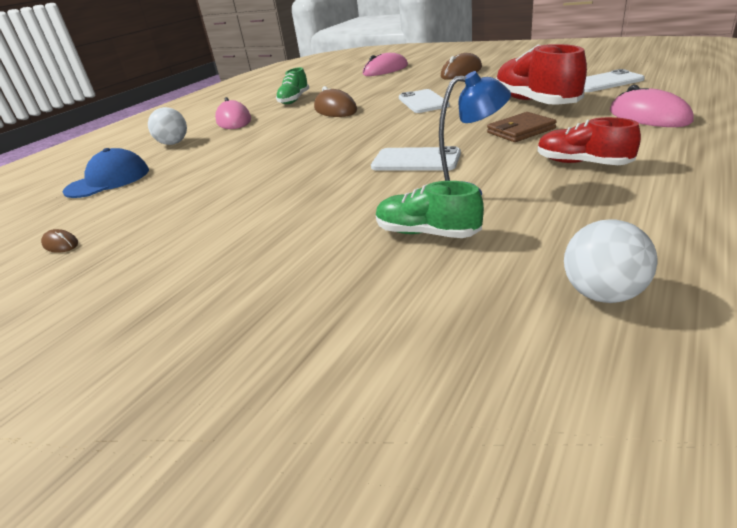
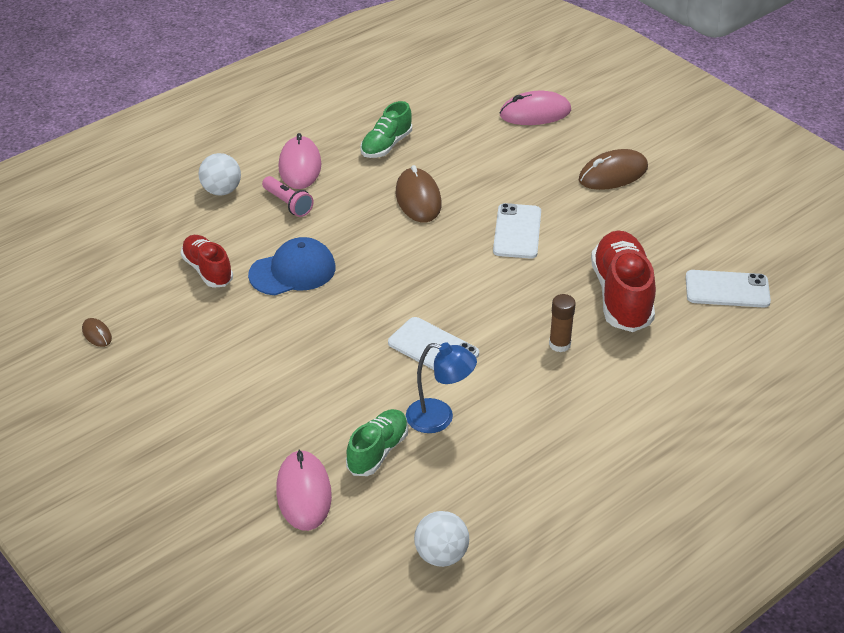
camera: 15 degrees right, 10 degrees up
(108, 180) = (144, 241): blue cap -> blue cap (293, 271)
(233, 135) = (288, 203): none -> pink flashlight
(427, 233) = (378, 451): green shoe -> green shoe turned 75 degrees clockwise
(520, 130) = (559, 344): brown wallet -> brown glue stick
(582, 163) = (560, 422): red shoe -> red shoe (207, 270)
(648, 116) = (689, 379): pink mouse -> pink mouse (303, 493)

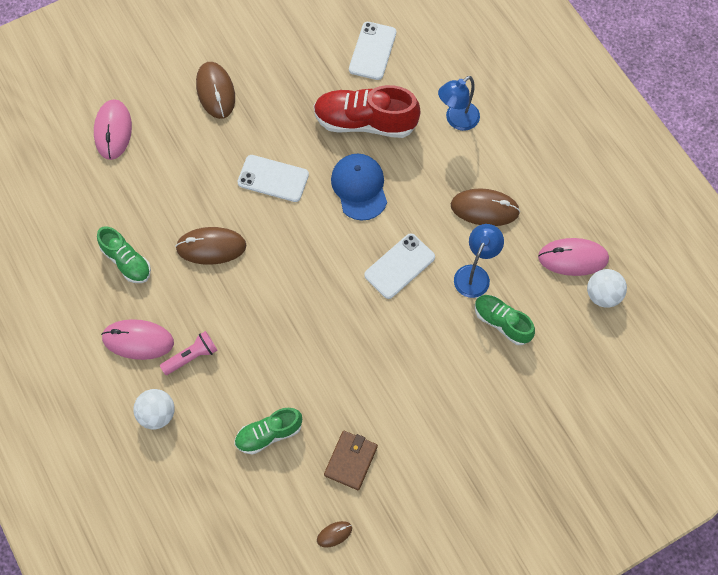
camera: 80 degrees left, 25 degrees up
(182, 336) = (351, 461): none -> brown wallet
(207, 270) = (269, 434): red shoe -> green shoe
(293, 271) = (285, 362): blue cap -> blue cap (359, 187)
(303, 493) = (536, 380): pink mouse -> pink mouse (573, 258)
(536, 418) = (484, 209): none -> brown mouse
(559, 344) = (411, 176): brown glue stick -> none
(658, 378) = (457, 120): none -> blue lamp

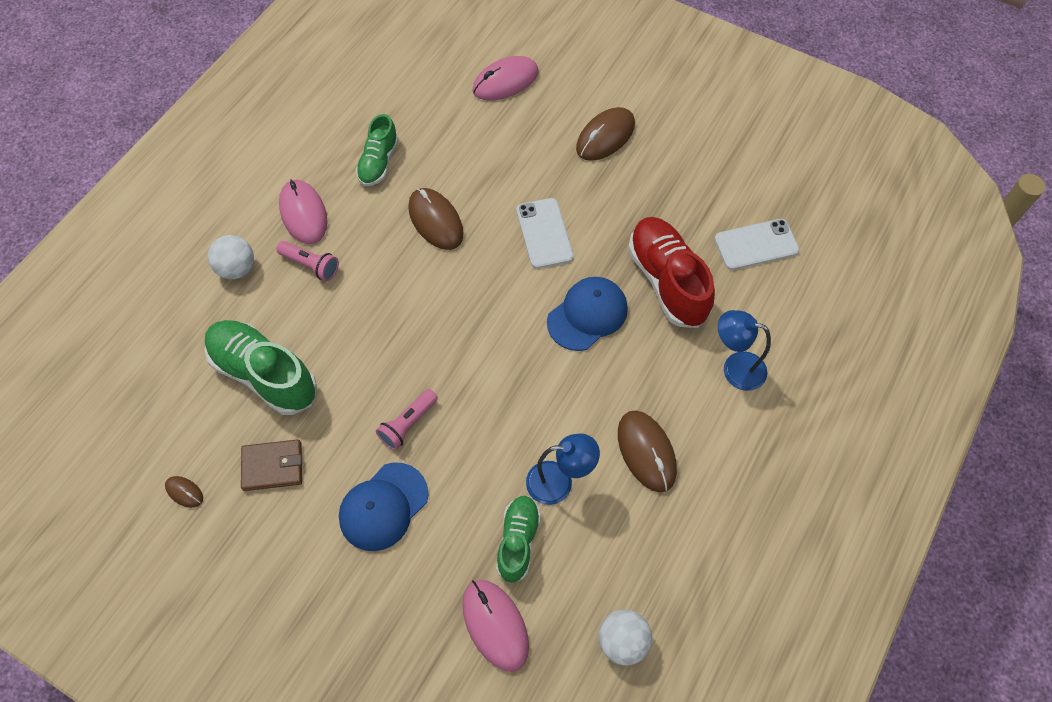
camera: 60 degrees right, 5 degrees down
(269, 434) = (264, 374): green shoe -> green shoe, size x1.66
(373, 350) = (408, 424): none -> pink flashlight
(399, 266) = (521, 400): white phone -> none
(427, 397) = (383, 506): none -> blue cap
(573, 258) = (648, 582): pink mouse -> pink mouse (495, 625)

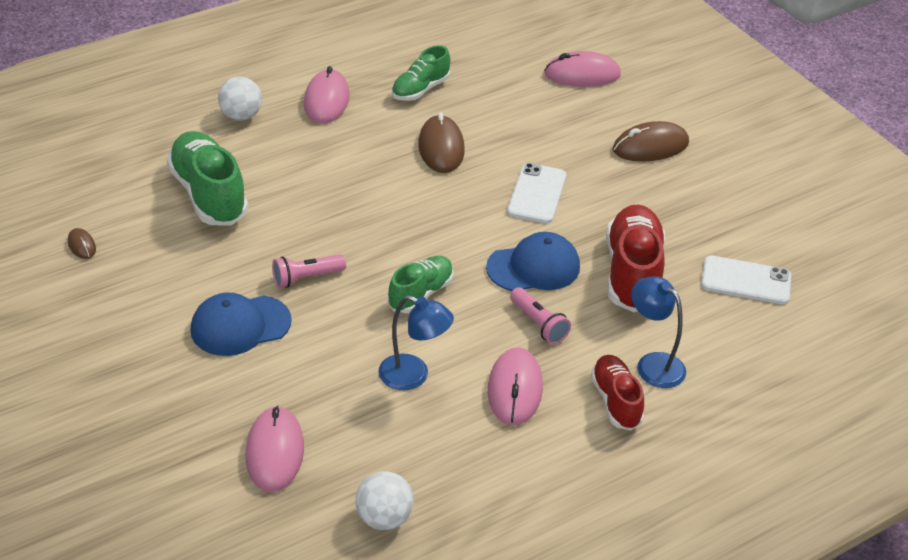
camera: 25 degrees right, 20 degrees down
(272, 466) = (167, 259): brown wallet -> none
(311, 265) = (306, 137): pink flashlight -> pink flashlight (538, 324)
(518, 541) = (342, 402): green shoe -> green shoe (420, 294)
(646, 452) = (515, 389): brown mouse -> pink mouse
(729, 421) = (615, 401): none -> red shoe

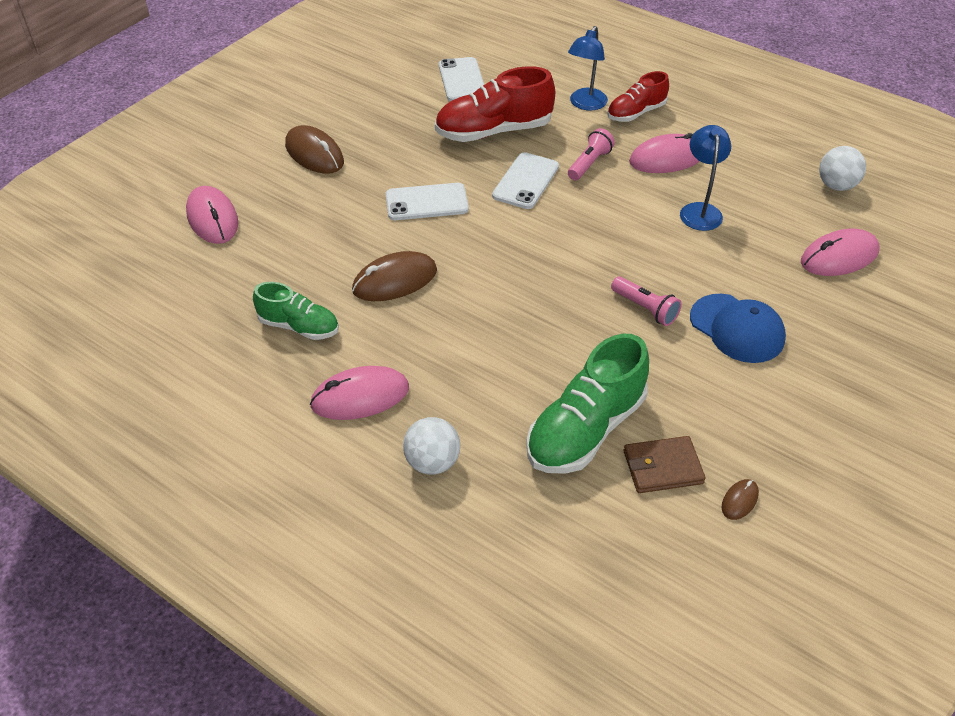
camera: 110 degrees left, 5 degrees up
(143, 219) = (662, 467): none -> brown wallet
(420, 294) = (607, 233): green shoe -> none
(533, 267) = (526, 181): blue cap -> white phone

